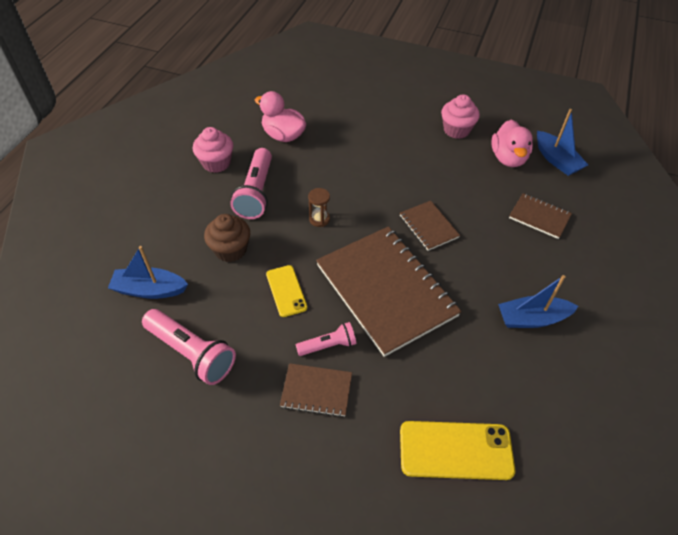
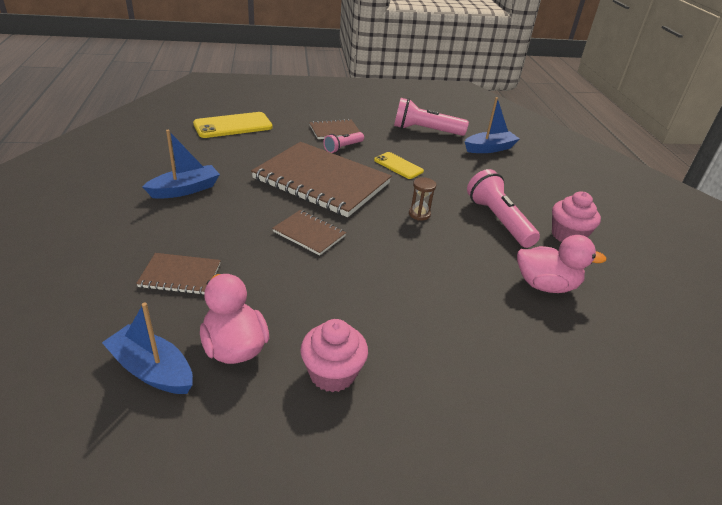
camera: 150 degrees right, 15 degrees down
(230, 250) = (466, 178): brown cupcake -> none

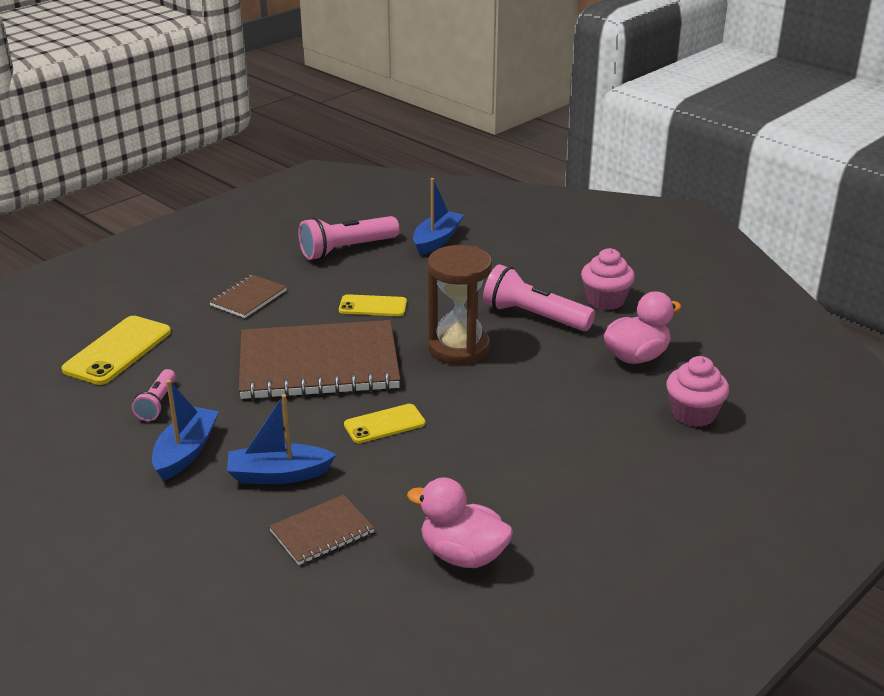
camera: 35 degrees left, 5 degrees down
(152, 370) = (422, 614): blue boat -> blue boat (278, 475)
(309, 234) = (384, 424): brown notebook -> yellow phone
(332, 373) = (565, 524): pink cupcake -> pink cupcake (693, 414)
(343, 148) = (287, 314): pink flashlight -> pink flashlight (157, 404)
(419, 214) = (459, 348): brown hourglass -> brown hourglass, size x2.23

